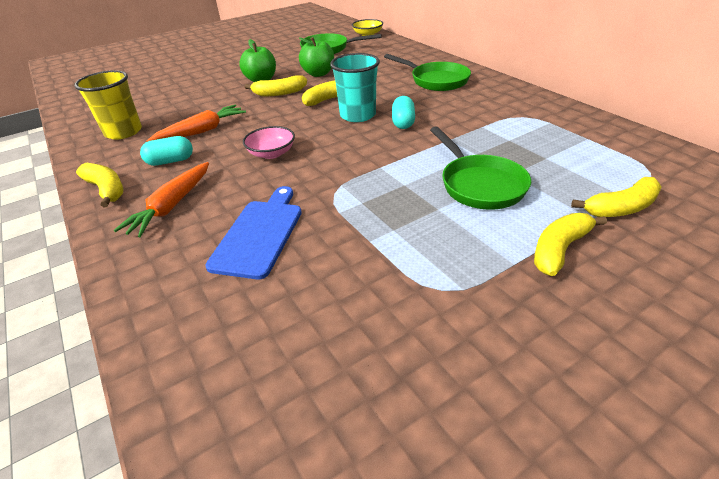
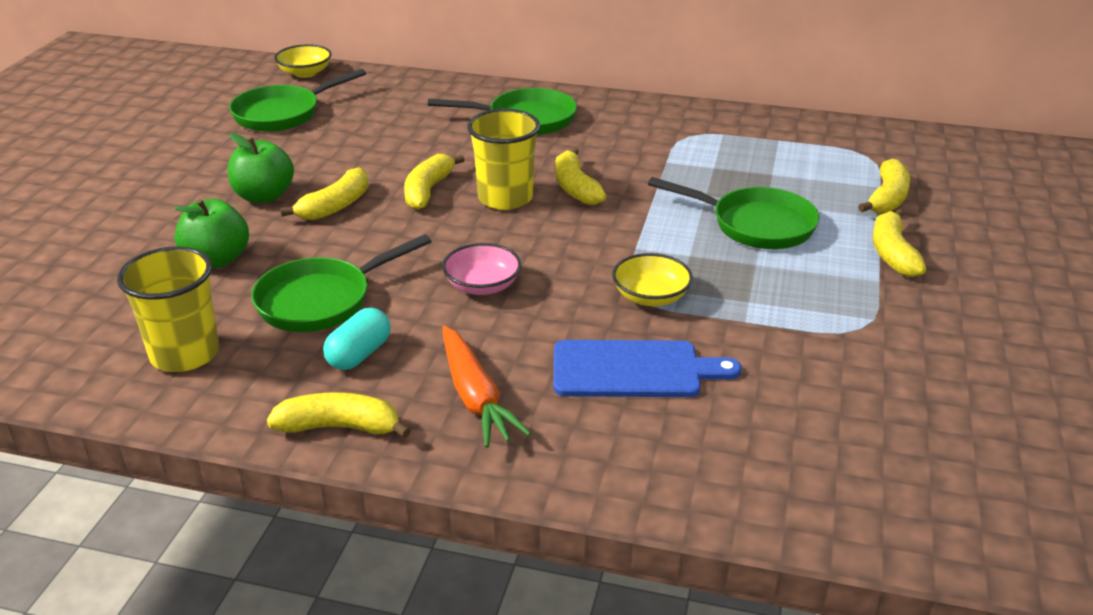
camera: 45 degrees left, 5 degrees down
(201, 131) = (322, 300): orange carrot -> green pan
(259, 234) = (633, 370): blue cutting board -> blue cutting board turned 120 degrees clockwise
(318, 74) = (342, 158): green apple -> green apple (217, 259)
(340, 198) = (651, 297): none -> yellow bowl
(358, 115) = (505, 198): turquoise cup -> yellow cup
(403, 122) = (575, 187): turquoise capsule -> yellow banana

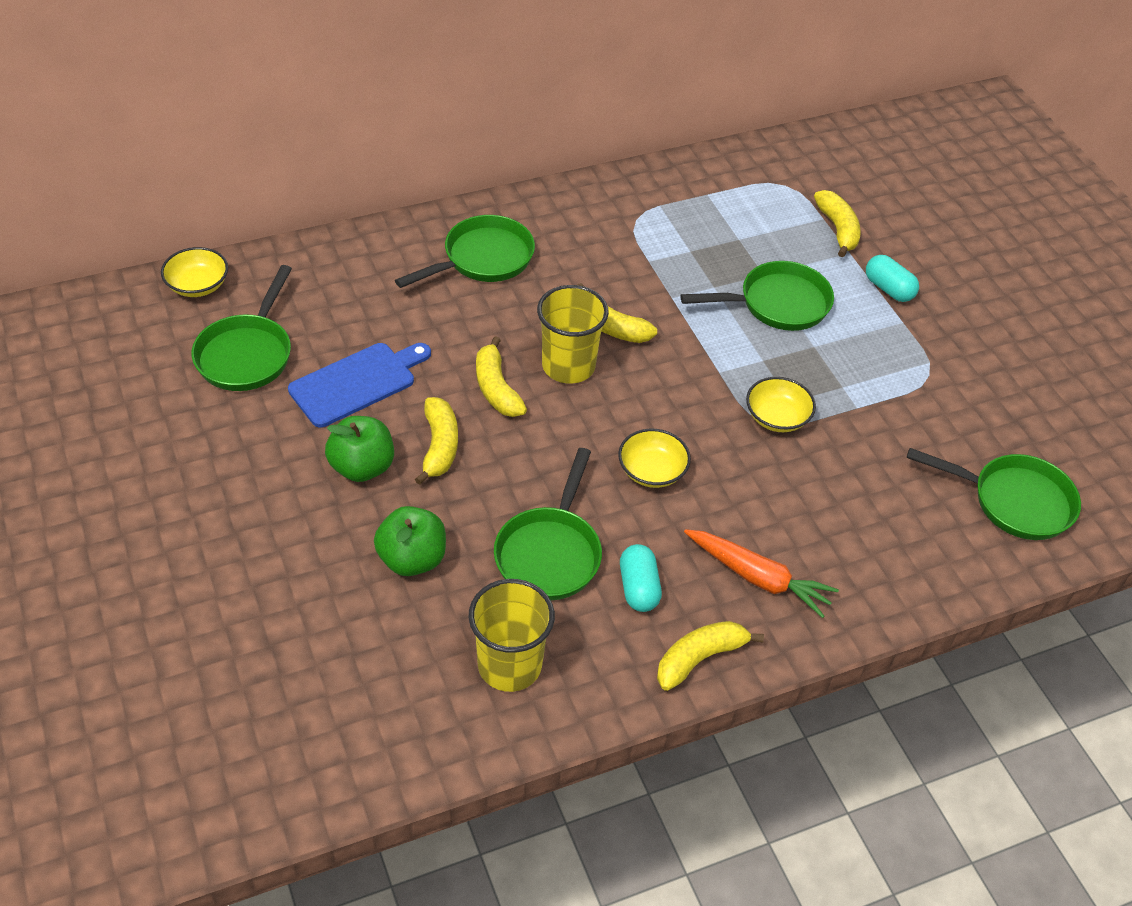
camera: 40 degrees left, 15 degrees up
(482, 286) = (652, 471): pink bowl -> yellow bowl
(633, 370) = (831, 493): blue cutting board -> blue cutting board (357, 383)
(840, 464) = (1014, 501): none -> green pan
(892, 253) = (888, 289): yellow banana -> turquoise capsule

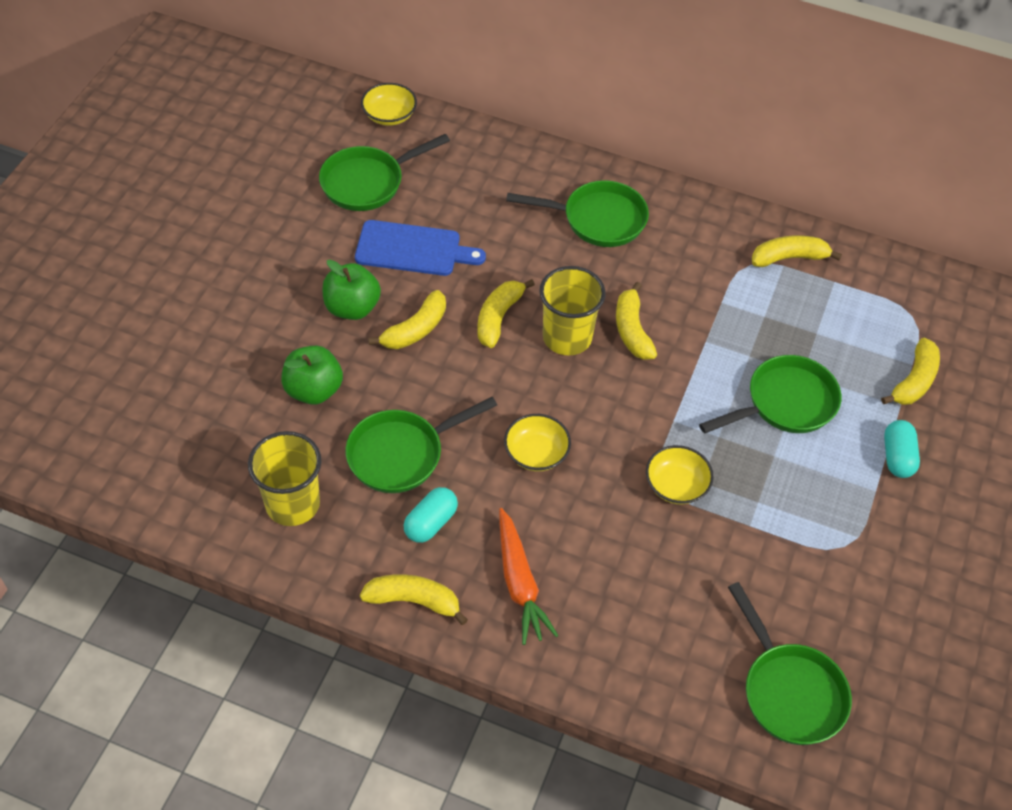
camera: 45 degrees right, 5 degrees up
(657, 197) = (789, 258): none -> yellow banana
(777, 304) = (785, 403): green pan -> green pan turned 60 degrees counterclockwise

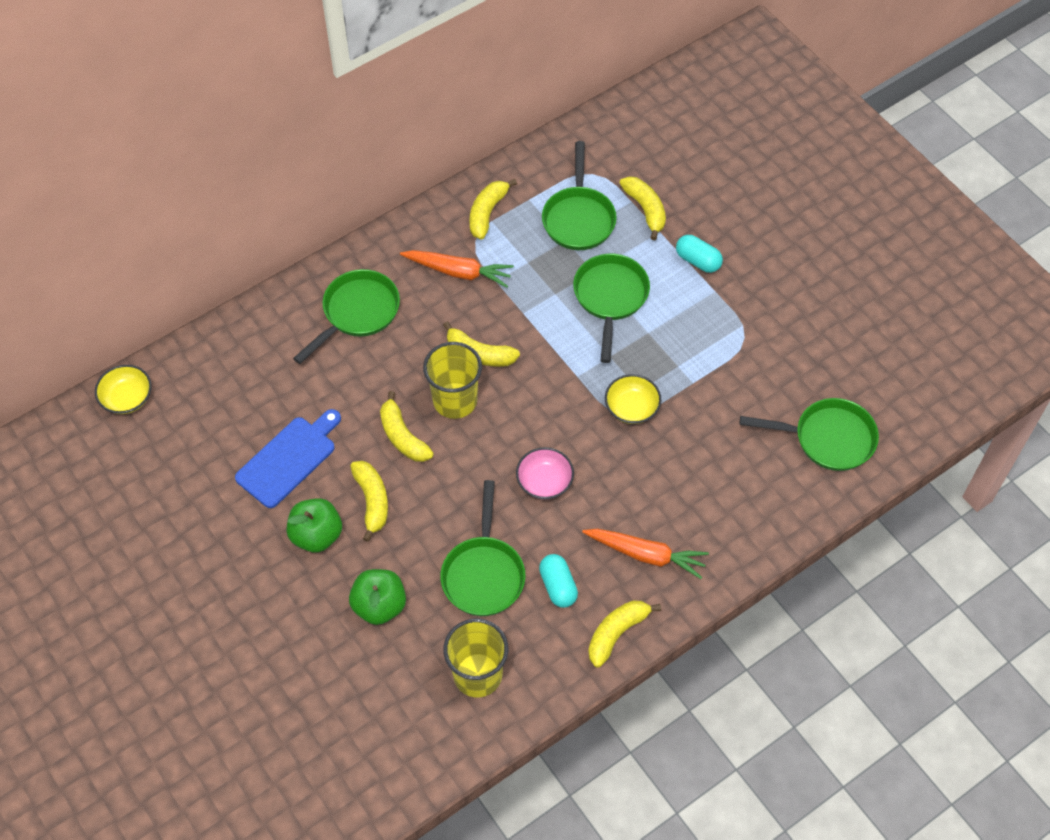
camera: 55 degrees left, 5 degrees up
(368, 182) = (190, 454): green pan -> green pan (578, 218)
(536, 453) = (544, 481): yellow bowl -> pink bowl
(705, 269) = (458, 272): none -> orange carrot

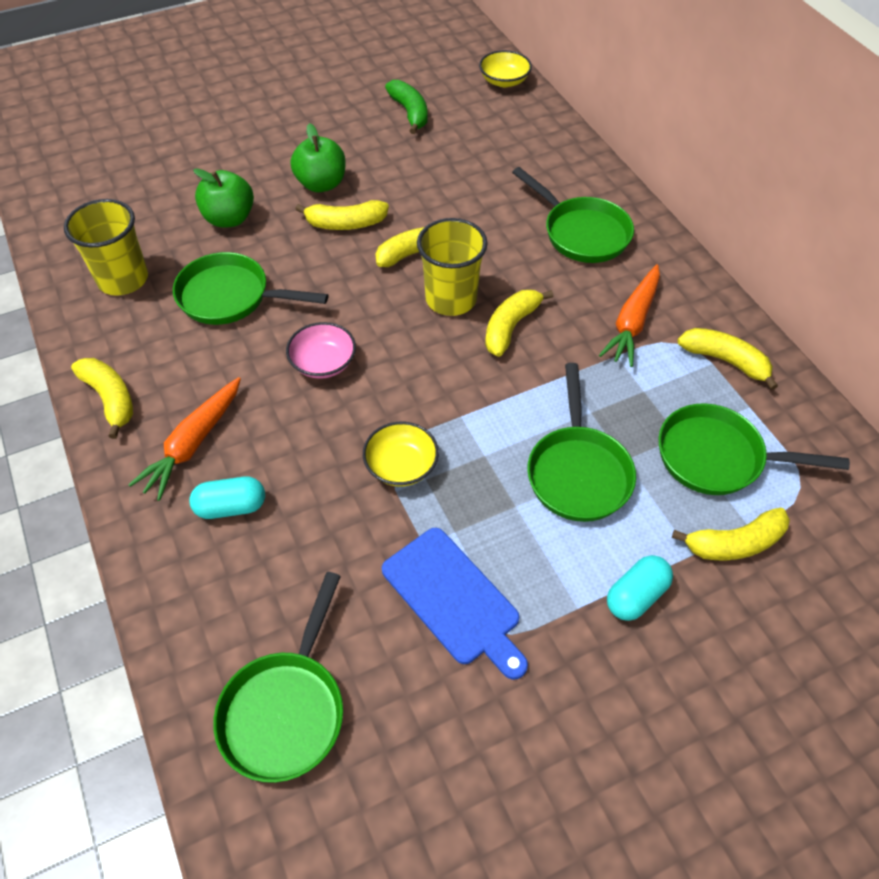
camera: 100 degrees right, 5 degrees down
(191, 477) = (410, 113): none -> green banana
(289, 459) = (411, 172): blue cutting board -> blue cutting board (454, 599)
(558, 586) = (189, 356): turquoise capsule -> turquoise capsule (231, 507)
(610, 298) = (578, 472): green pan -> green pan turned 75 degrees clockwise

